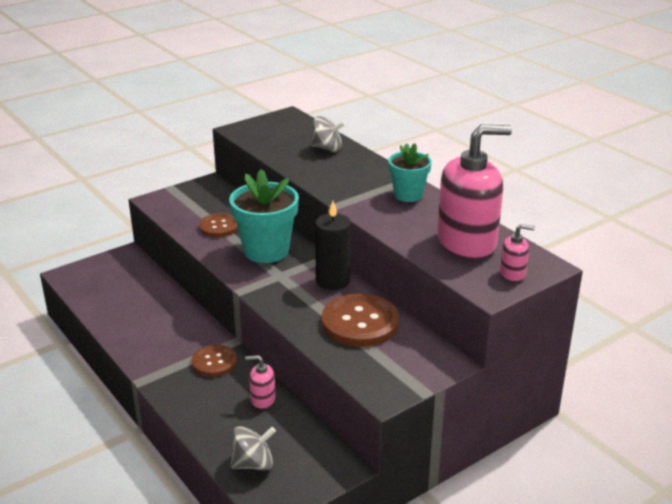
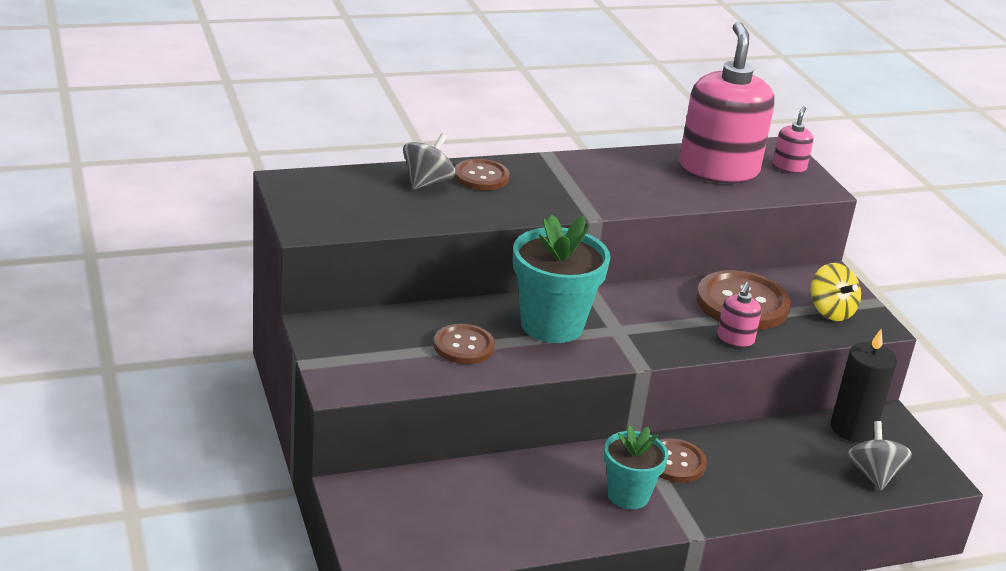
camera: 75 degrees left, 0 degrees up
(262, 399) = (762, 442): pink soap dispenser -> pink soap dispenser (735, 339)
(333, 281) = (648, 297): black candle -> black candle (852, 429)
(352, 162) = (481, 177): none -> brown button
(385, 367) = (830, 311): none -> yellow spinning top
(408, 195) = (592, 169): turquoise flower pot -> turquoise flower pot (628, 495)

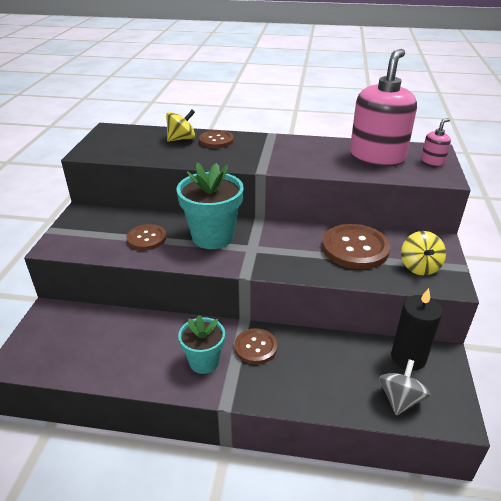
camera: 30 degrees right, 5 degrees up
(427, 182) = (181, 139): grey spinning top -> yellow spinning top
(735, 339) = (328, 271): pink soap dispenser -> none

